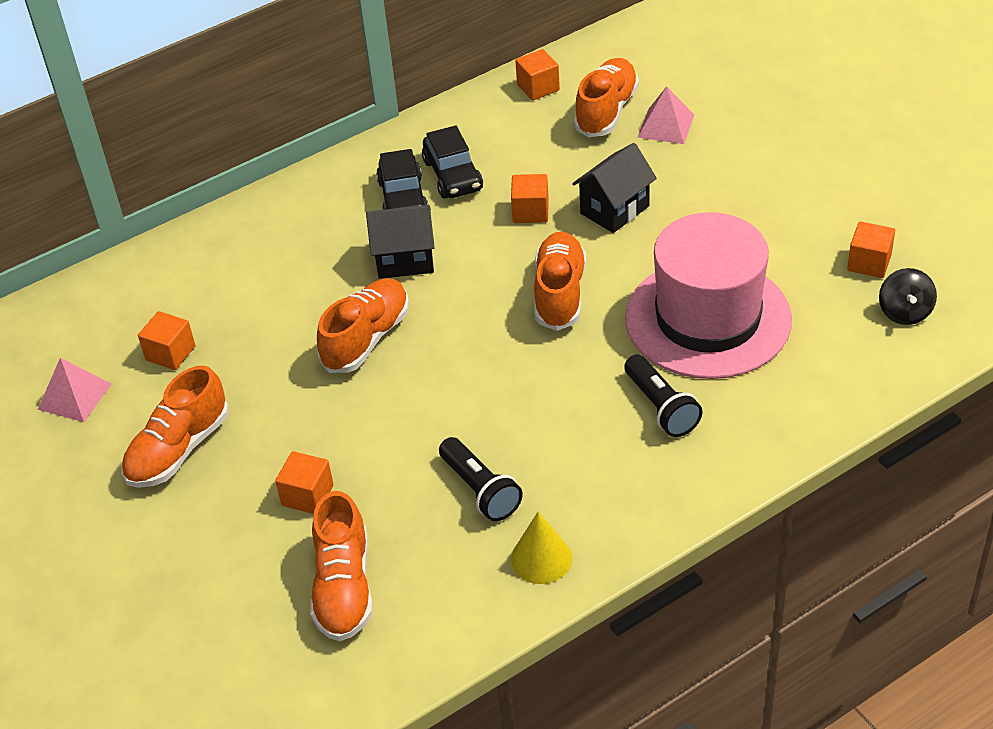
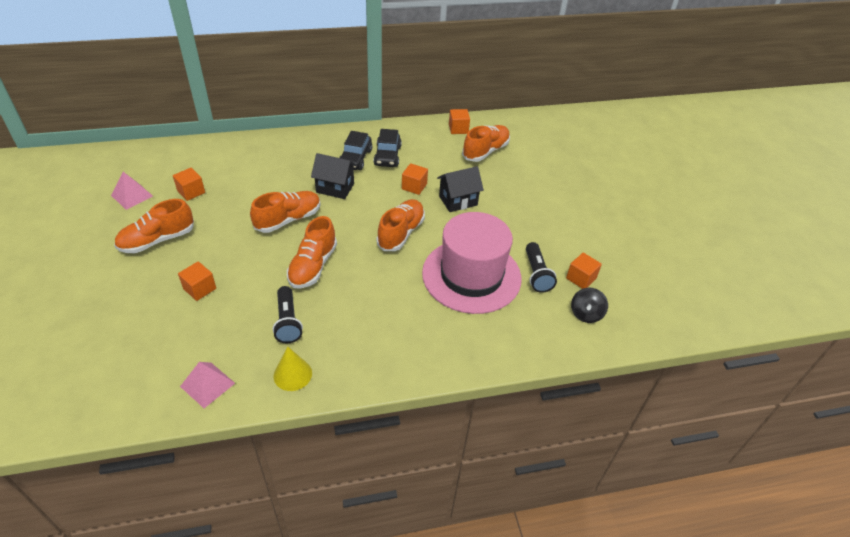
camera: 15 degrees right, 0 degrees up
(344, 587) = (180, 346): orange shoe -> orange shoe (313, 266)
(661, 407) = (414, 314): black flashlight -> black flashlight (536, 274)
(666, 126) = (512, 168): pink pyramid -> pink pyramid (207, 385)

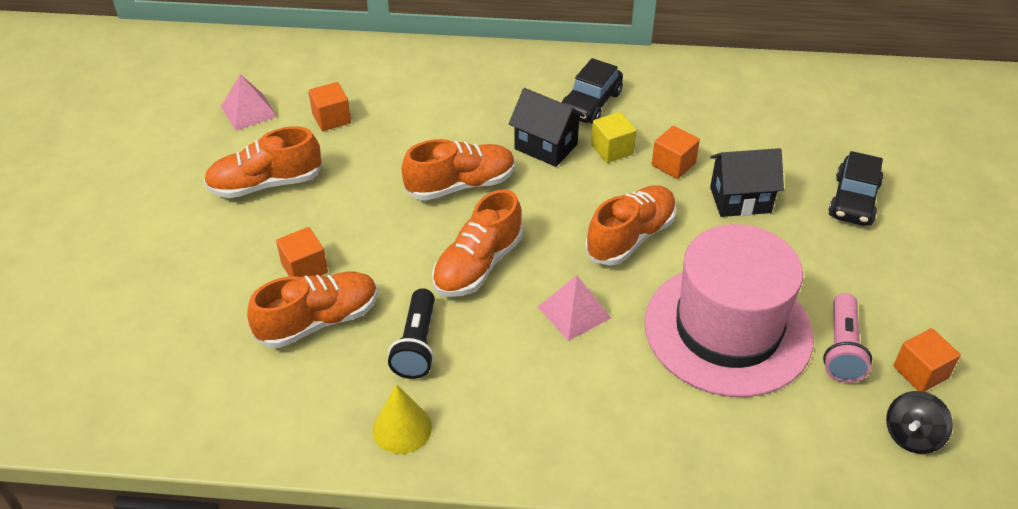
camera: 20 degrees right, 0 degrees up
(207, 385) = (277, 415): pink pyramid -> pink pyramid (574, 312)
(375, 183) = (612, 149): none -> yellow cube
(387, 156) = (644, 107): black car -> black car (853, 200)
(458, 129) = (775, 79): orange cube -> none
(485, 151) = (811, 123): orange shoe -> orange shoe (319, 321)
(536, 274) = (842, 349): black flashlight -> pink flashlight

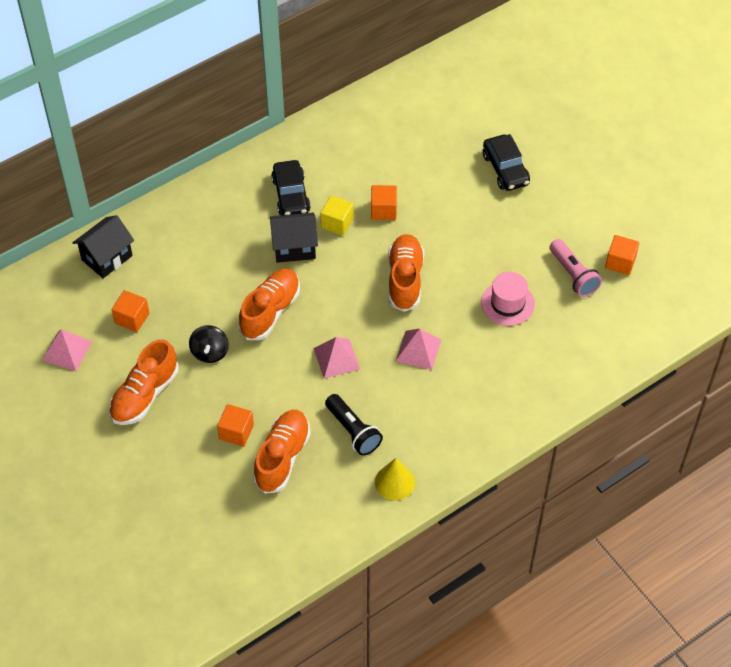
camera: 40 degrees left, 10 degrees up
(478, 265) = (336, 358): orange shoe -> pink pyramid
(727, 329) = (507, 303): pink hat -> pink hat, size x0.47
(740, 200) = (443, 211): black house -> black house (107, 258)
(912, 436) = (642, 303): black spinning top -> black spinning top (210, 352)

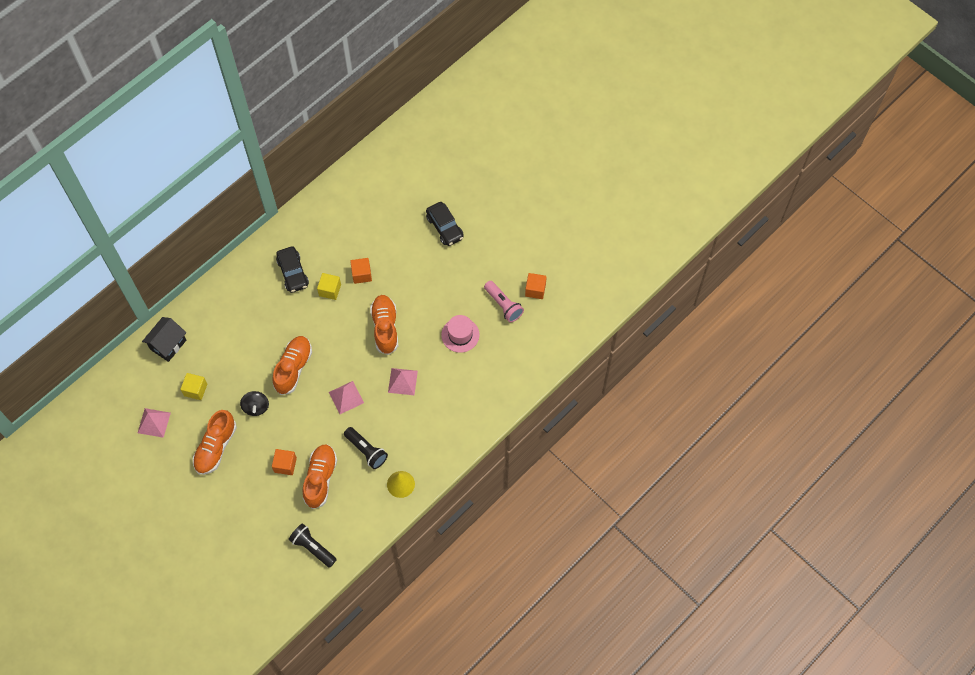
camera: 10 degrees left, 10 degrees up
(132, 318) = (195, 390): orange cube -> yellow cube
(255, 547) = (313, 547): none -> black flashlight
(294, 247) = (302, 315): black house -> none

